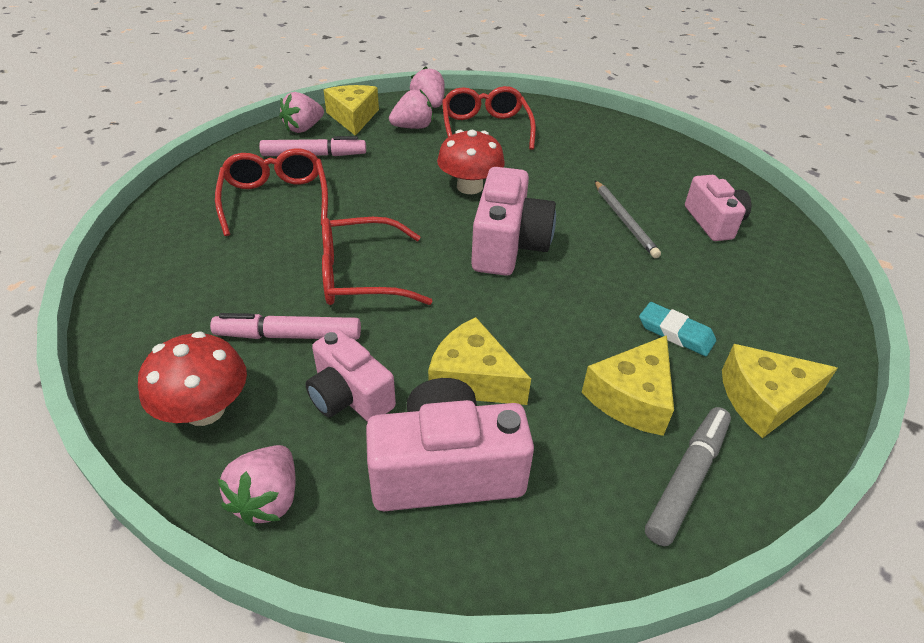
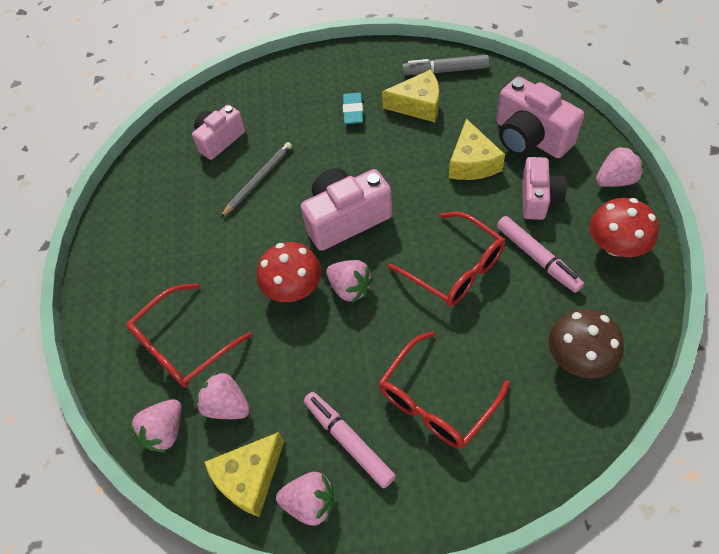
camera: 120 degrees left, 15 degrees up
(174, 287) = (578, 357): none -> brown mushroom
(428, 211) = (350, 288): none -> pink strawberry
(764, 399) = (370, 67): yellow cheese -> none

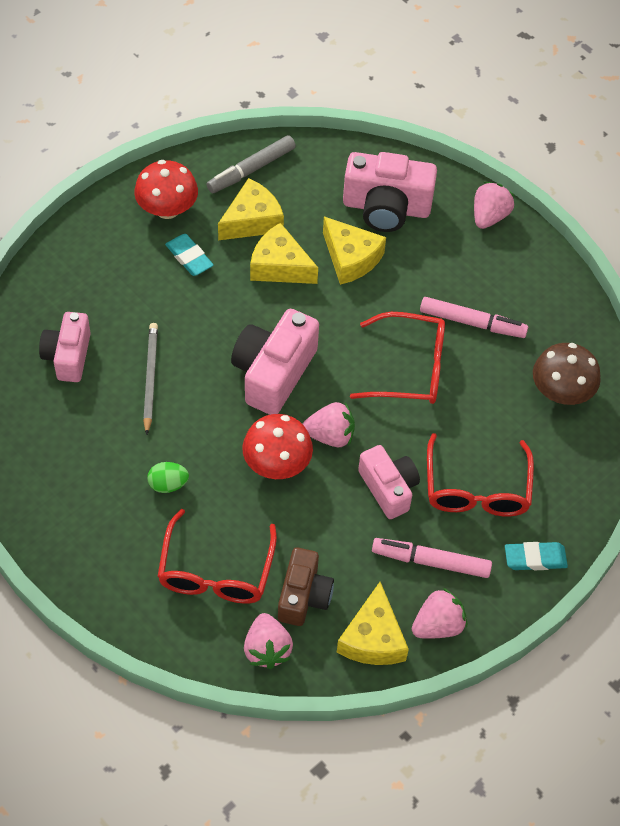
camera: 45 degrees left, 0 degrees up
(206, 261) = (168, 484): none -> green egg
(227, 405) = (303, 596): pink strawberry -> brown camera
(413, 145) = (279, 266): none -> yellow cheese
(442, 497) = (535, 558): none -> turquoise eraser
(538, 198) = (435, 266): pink camera -> pink camera (388, 488)
(615, 245) = (528, 278): red mushroom -> red mushroom (167, 209)

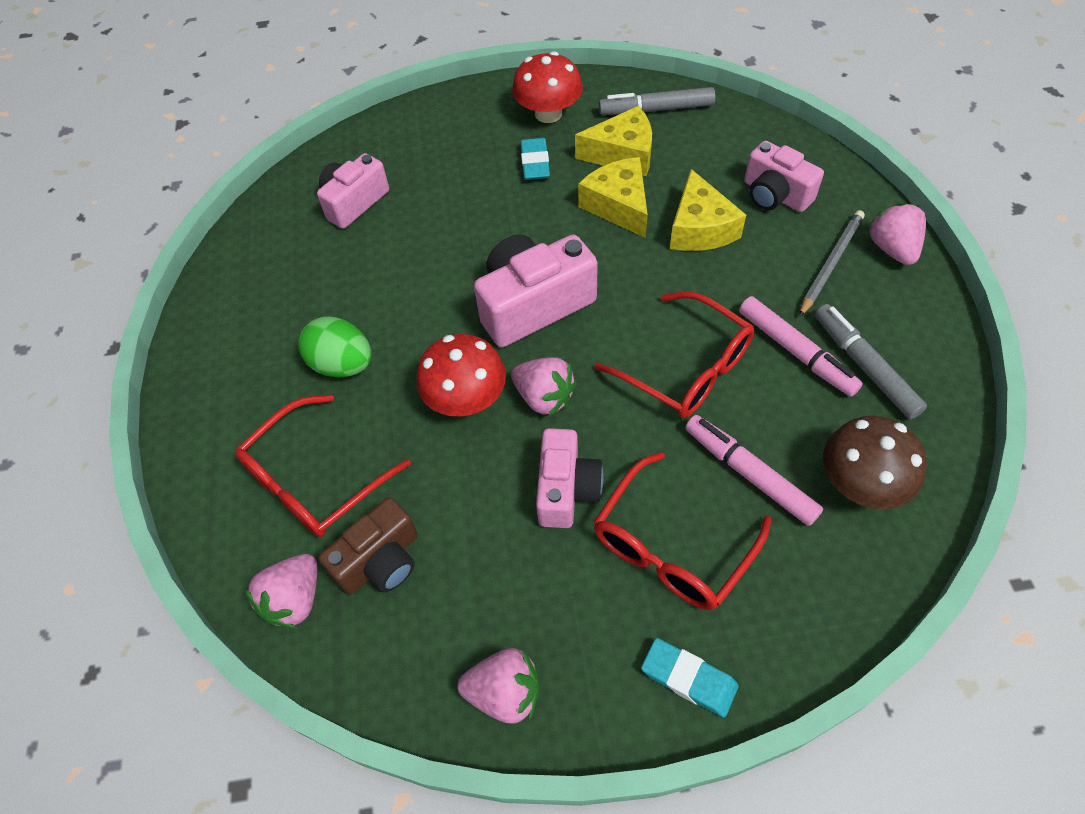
camera: 40 degrees right, 0 degrees up
(150, 378) = (410, 255): grey pencil -> grey pencil (830, 264)
(168, 484) = (342, 364): green egg -> green egg, size x1.56
(373, 638) = (417, 660): yellow cheese -> none
(386, 207) = (775, 195): pink camera -> pink camera, size x0.66
(431, 561) = (553, 605): pink marker -> pink marker (749, 474)
(489, 216) = (892, 249): pink strawberry -> pink strawberry turned 75 degrees counterclockwise
(520, 312) = (864, 366): none -> grey marker

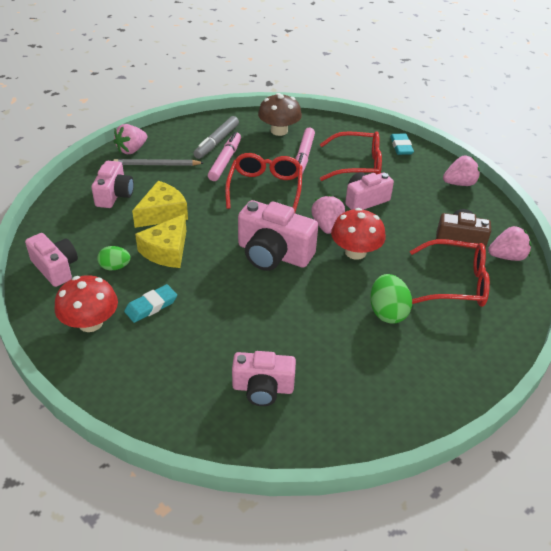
camera: 130 degrees left, 15 degrees down
(505, 692) = (459, 183): pink strawberry -> pink strawberry turned 105 degrees clockwise
(622, 154) = (115, 267): yellow cheese -> green egg
(656, 109) = (56, 268): grey marker -> pink camera

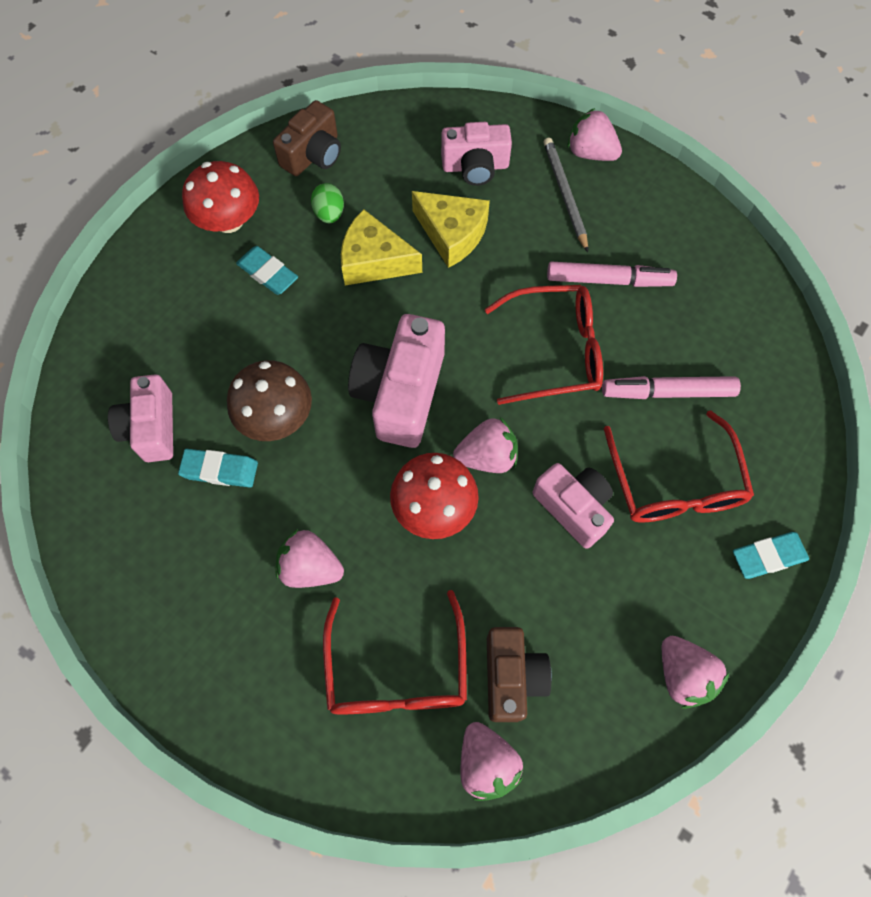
camera: 80 degrees right, 25 degrees up
(56, 268) = (313, 155): pink camera -> brown camera
(216, 142) = (657, 256): grey marker -> none
(279, 131) = (732, 340): brown mushroom -> brown mushroom (276, 417)
(308, 351) = (220, 470): none -> turquoise eraser
(387, 312) = (310, 567): green egg -> pink strawberry

